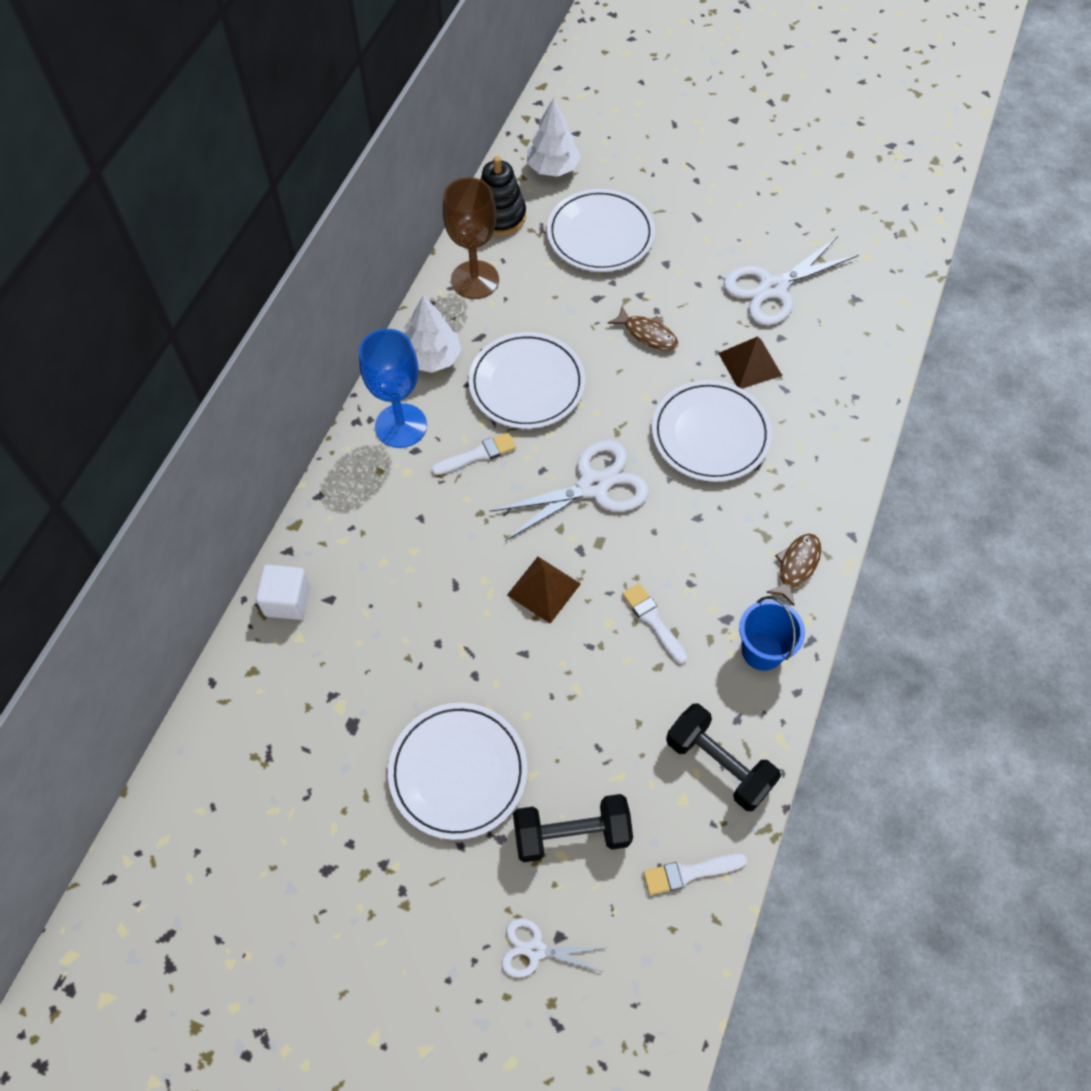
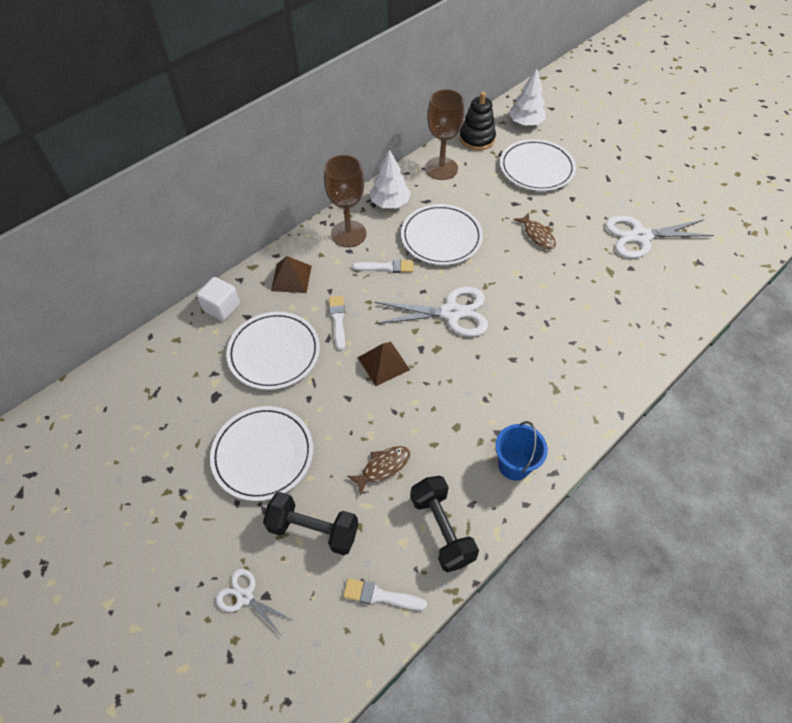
camera: 25 degrees right, 5 degrees down
(401, 426) = (348, 234): blue goblet -> brown goblet
(653, 621) = (446, 413): white brush -> white brush (338, 320)
(710, 434) = (549, 310): white plate -> white plate (274, 352)
(750, 364) = (600, 277): brown pyramid -> brown pyramid (291, 278)
(796, 566) = (568, 418): brown fish -> brown fish (383, 467)

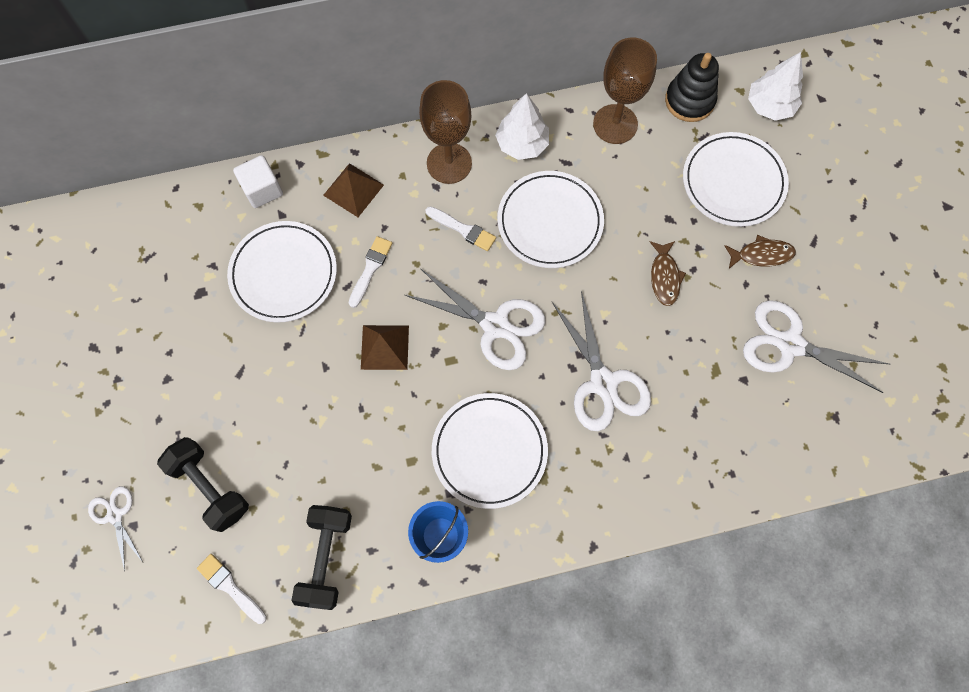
camera: 30 degrees right, 15 degrees up
(263, 454) = (209, 382): white plate -> white plate (489, 451)
(383, 467) = (312, 462): brown fish -> brown fish (761, 255)
(548, 312) = (603, 383): none -> white scissors

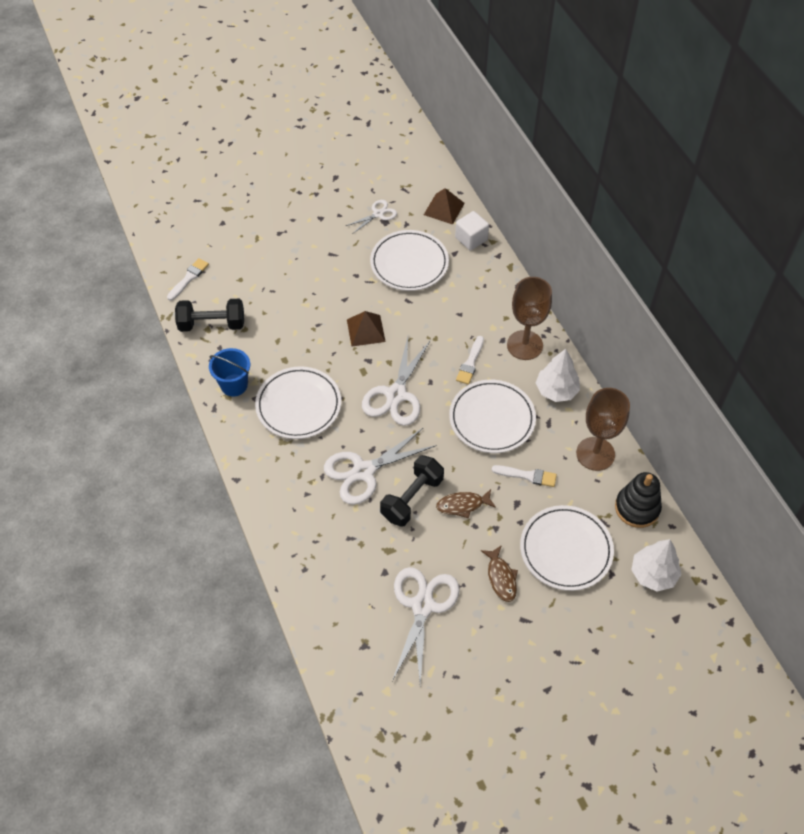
camera: 80 degrees right, 15 degrees down
(115, 515) = (227, 213): white scissors -> white scissors (378, 214)
(210, 487) = (251, 255): black dumbbell -> black dumbbell (412, 498)
(353, 190) = (485, 290): brown pyramid -> brown pyramid (444, 209)
(370, 269) = (424, 311): white brush -> white brush (527, 476)

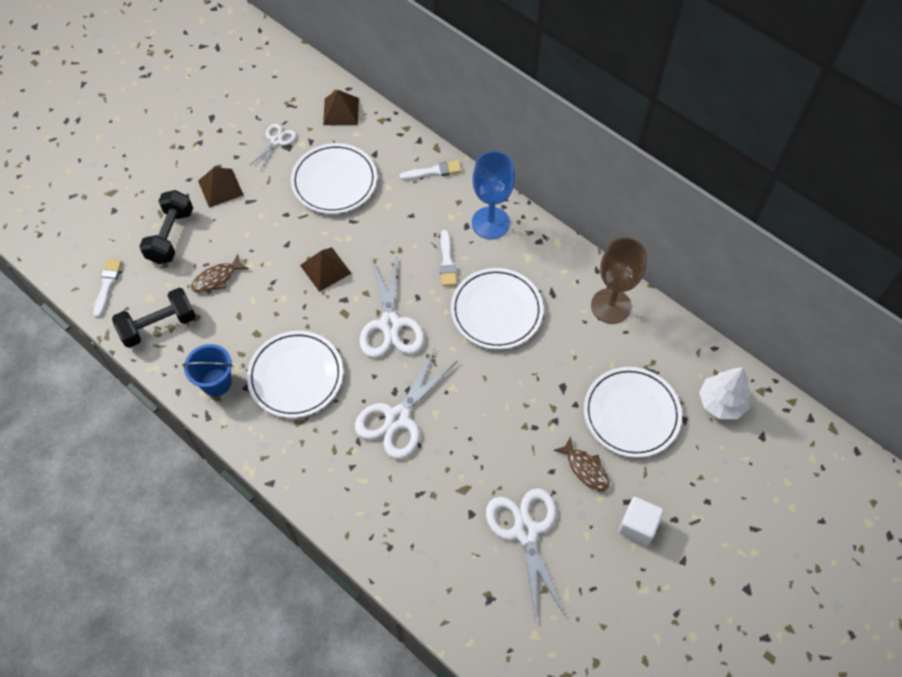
camera: 25 degrees left, 5 degrees up
(314, 235) = (220, 188): none -> brown pyramid
(412, 498) = (460, 425): black dumbbell -> black dumbbell (171, 236)
(463, 505) = (512, 411): brown fish -> brown fish (217, 278)
(471, 239) = (384, 133): white cube -> white cube (637, 526)
(524, 345) = (490, 223): brown goblet -> blue goblet
(527, 476) = (558, 355): white brush -> white brush (433, 171)
(556, 390) = (543, 257): white tree -> none
(637, 508) = (675, 344): black stacking toy -> none

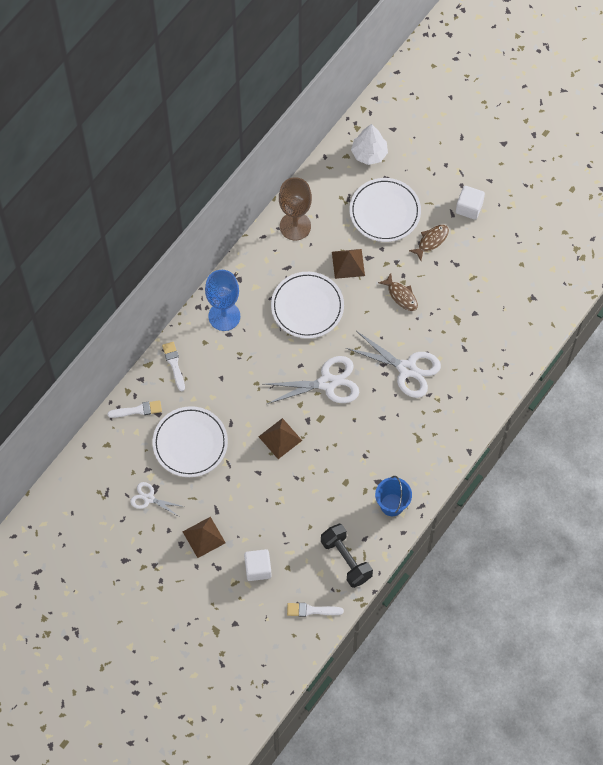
camera: 95 degrees left, 5 degrees up
(171, 236) = (258, 568): black dumbbell -> white cube
(217, 278) = (297, 522): brown fish -> brown fish (401, 295)
(296, 376) = (380, 446): white plate -> none
(341, 111) = (111, 448): brown pyramid -> brown pyramid (348, 263)
(447, 261) = (264, 346): white brush -> white brush (137, 410)
(525, 531) = (482, 277): white scissors -> none

